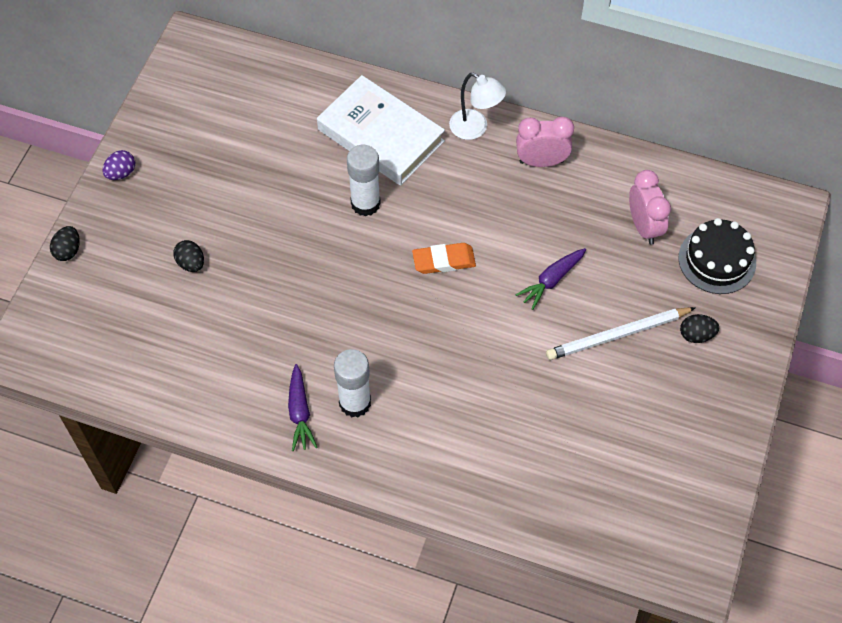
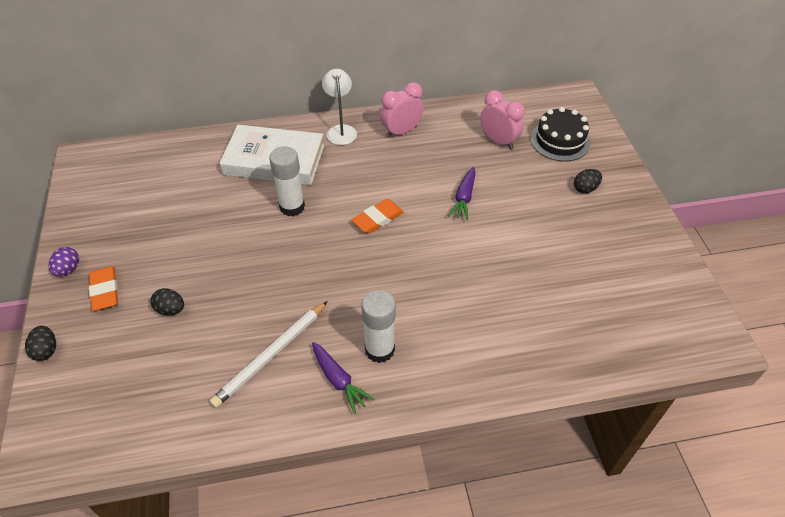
camera: 30 degrees left, 10 degrees down
(143, 213) = (105, 291): none -> orange eraser
(475, 129) = (341, 130): white lamp -> white lamp turned 105 degrees counterclockwise
(617, 335) = (535, 212): white pencil -> white pencil (271, 355)

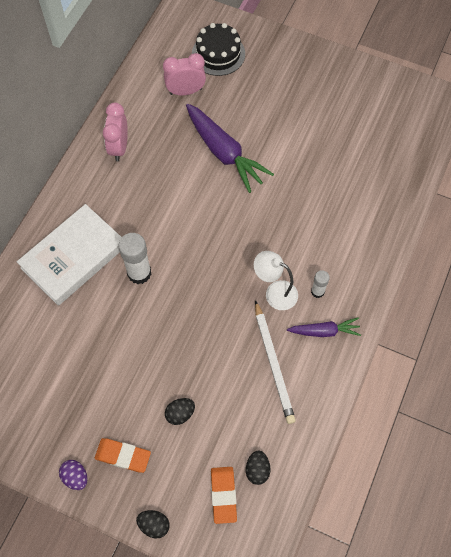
camera: 55 degrees left, 15 degrees up
(341, 130) = (80, 188): white lamp -> white lamp (275, 292)
(378, 219) = (199, 221): orange eraser -> orange eraser (223, 495)
(379, 349) = (317, 291): white glue stick -> white glue stick, size x0.56
(464, 198) = (224, 153): purple carrot -> purple carrot, size x1.82
(585, 189) = (275, 74): black egg -> black egg (257, 470)

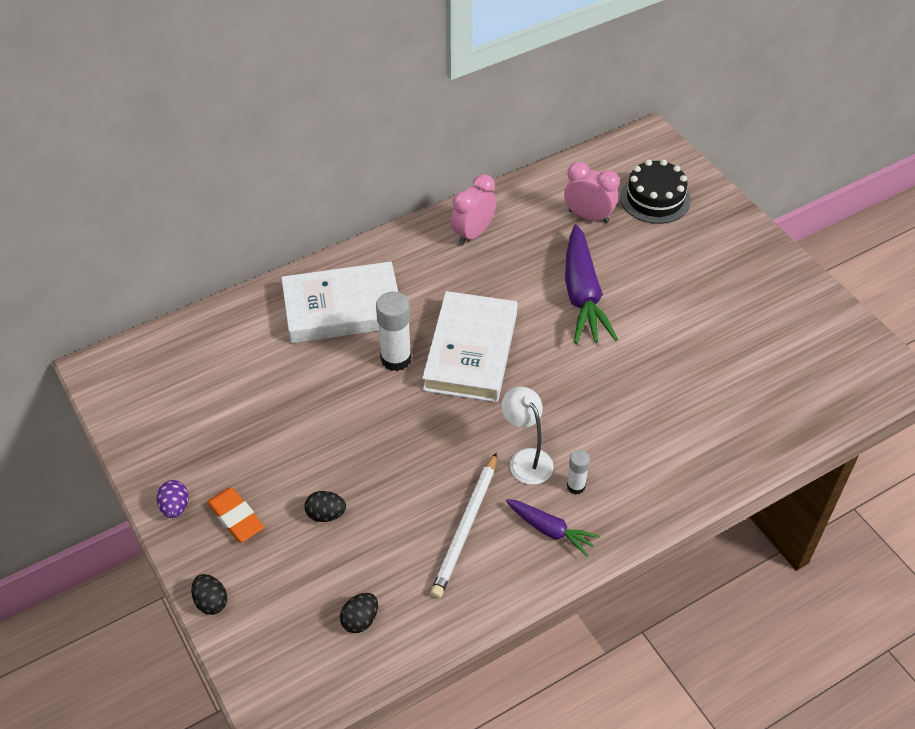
camera: 35 degrees right, 15 degrees down
(184, 237) = (470, 352): none -> white book
(223, 495) = (304, 621): orange eraser -> none

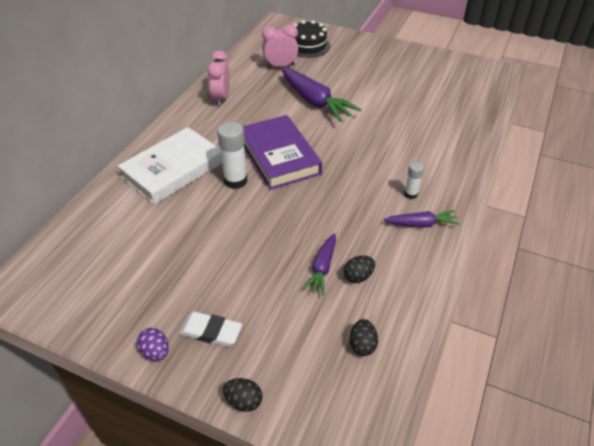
camera: 35 degrees left, 5 degrees down
(236, 517) = (211, 331): orange eraser -> white eraser
(326, 514) = (275, 293): black egg -> black egg (358, 276)
(395, 516) = (322, 268): none -> purple carrot
(465, 528) = (372, 250): white pencil -> none
(470, 352) = (279, 156): white book -> purple book
(526, 459) = (368, 195): white lamp -> none

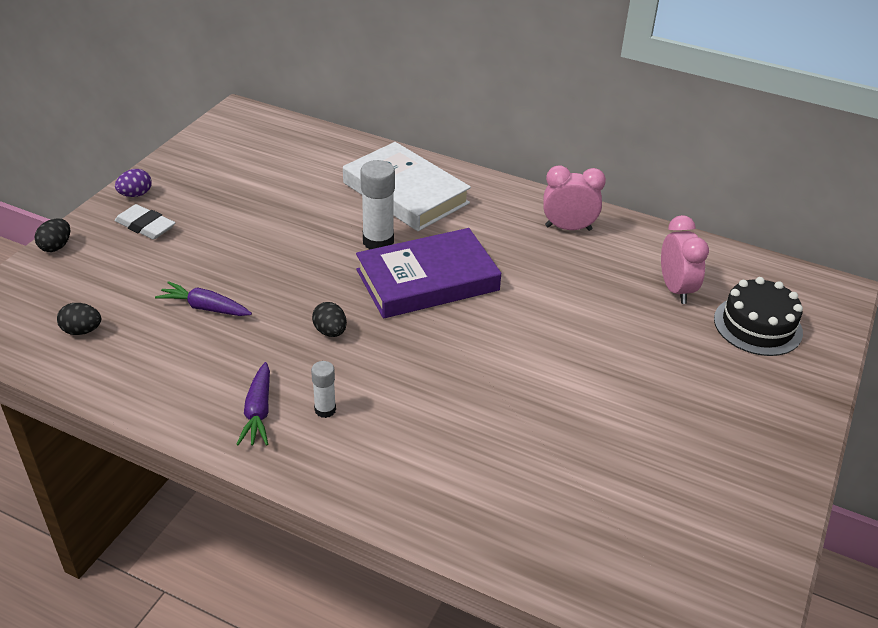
camera: 90 degrees right, 5 degrees down
(211, 331) = (145, 226): white eraser -> white eraser turned 75 degrees counterclockwise
(315, 102) = (570, 324): purple carrot -> none
(358, 276) = (182, 337): black egg -> black egg (330, 332)

